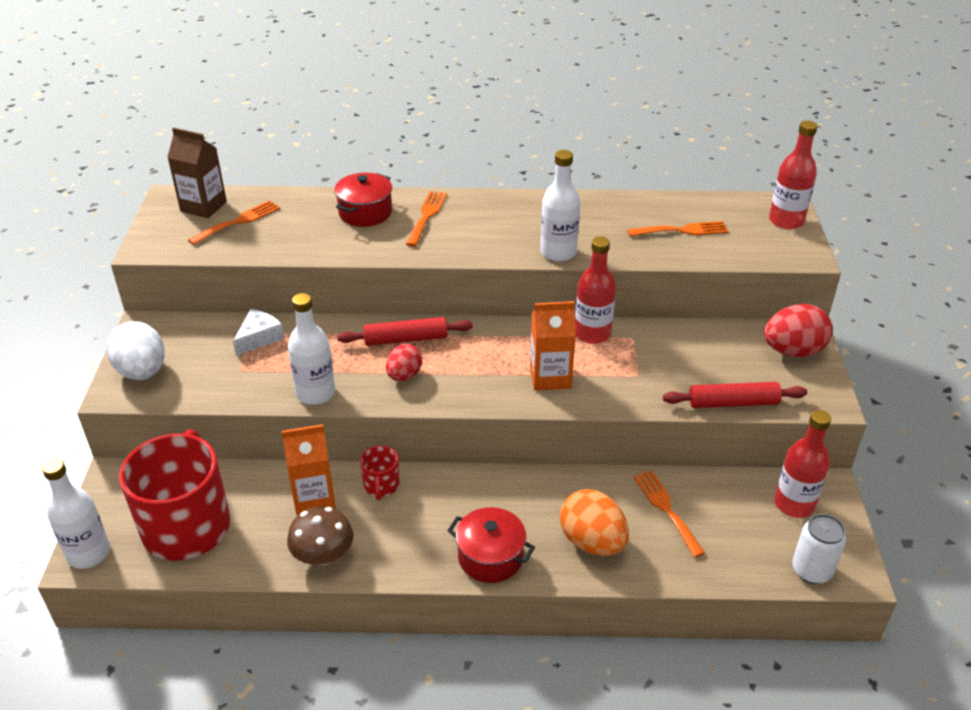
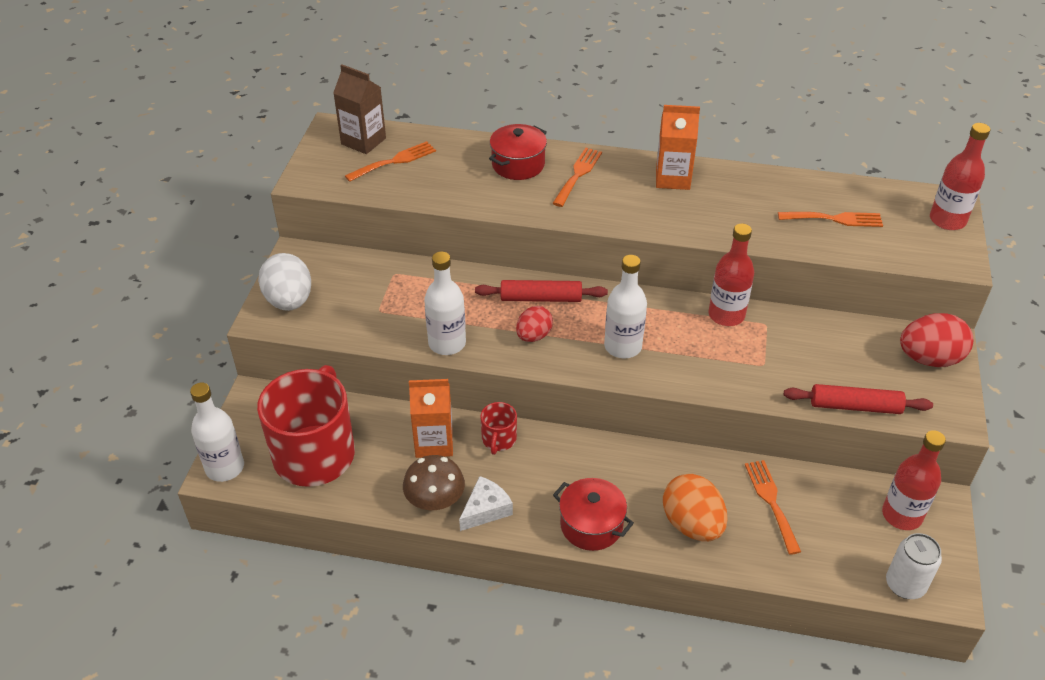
camera: 10 degrees right, 5 degrees up
(259, 338) = (401, 279): white cheese -> white cheese (485, 509)
(550, 377) = (676, 355): orange carton -> orange carton (672, 178)
(558, 252) = (703, 229): white bottle -> white bottle (623, 346)

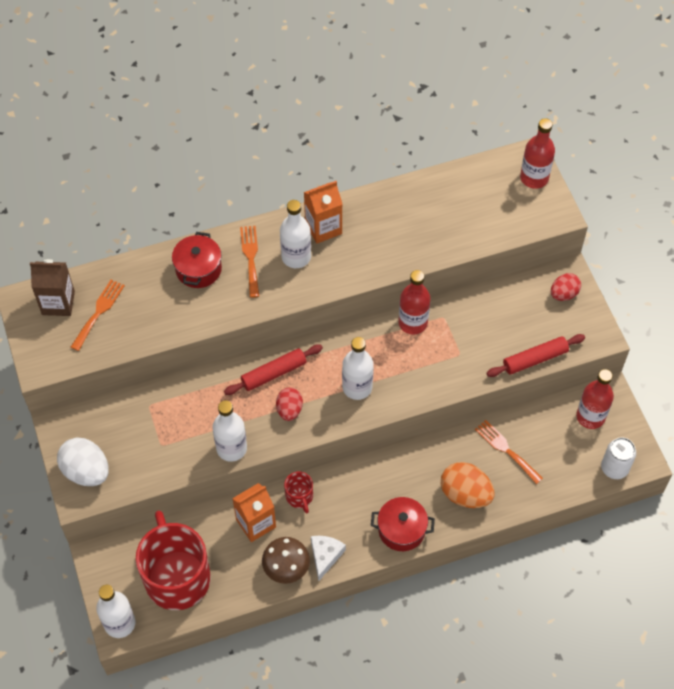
camera: 30 degrees left, 15 degrees up
(626, 190) = (296, 257): none -> white bottle
(835, 219) = (458, 214): orange fork -> none
(929, 359) = (563, 294): red egg -> red egg, size x0.63

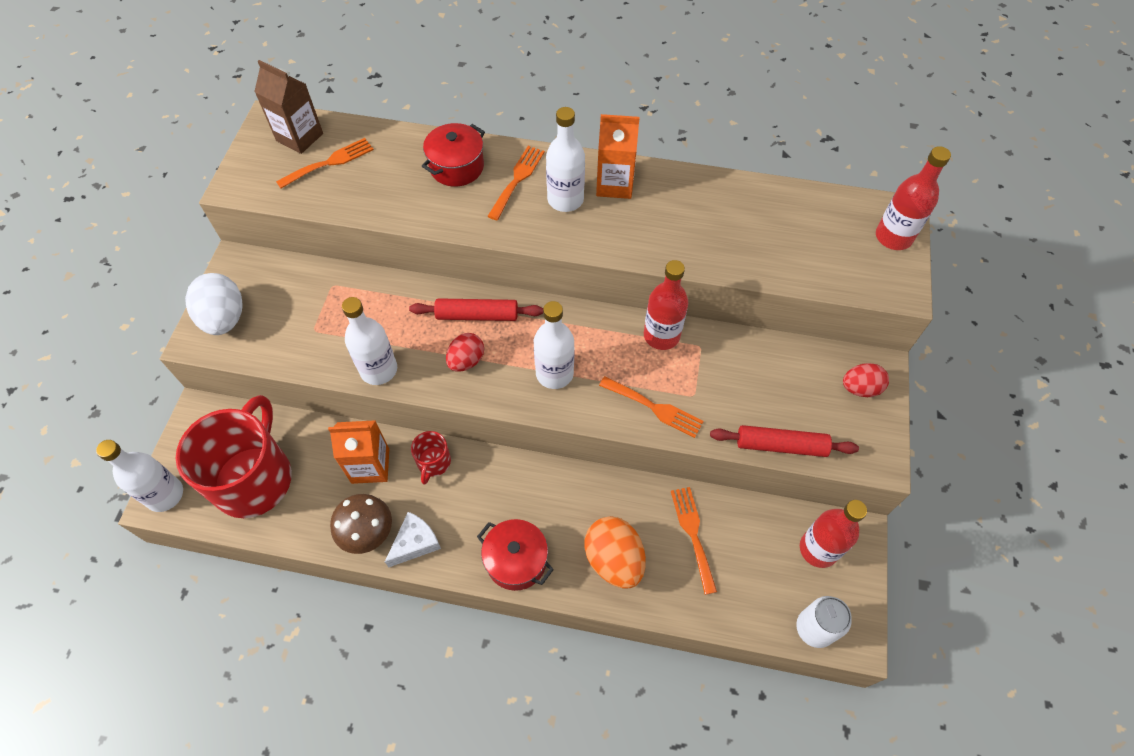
camera: 30 degrees right, 0 degrees up
(439, 376) = (655, 408): none -> orange fork

